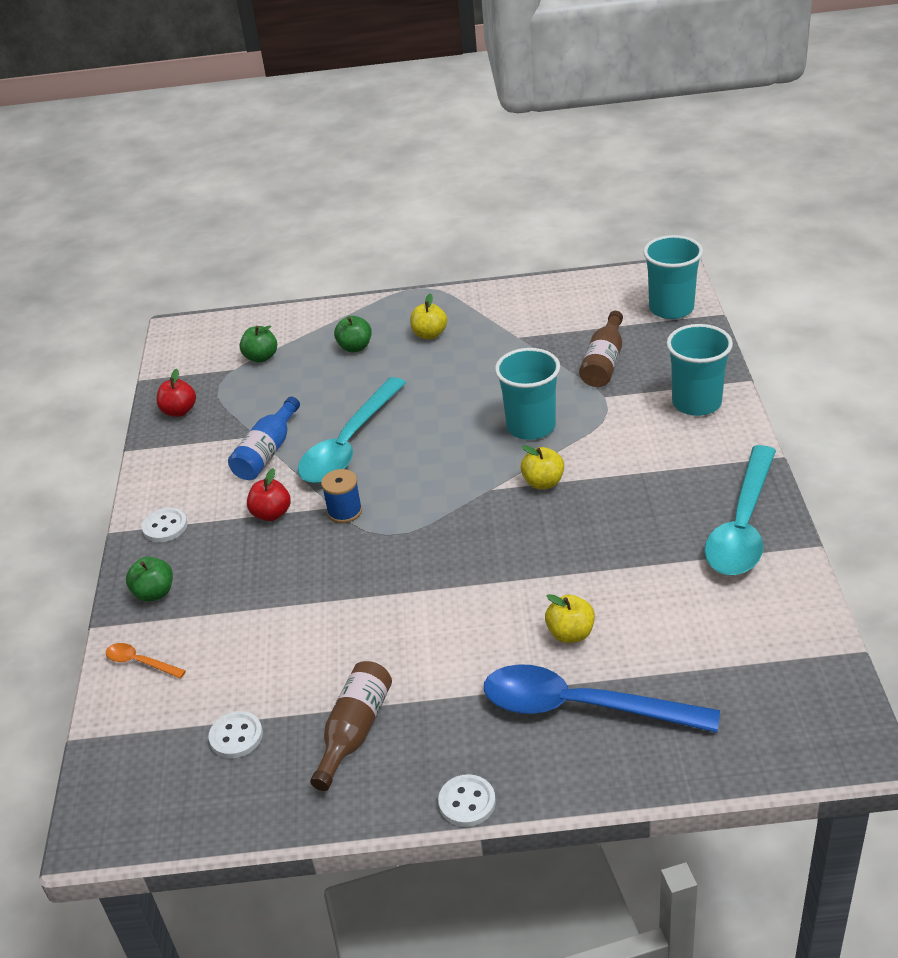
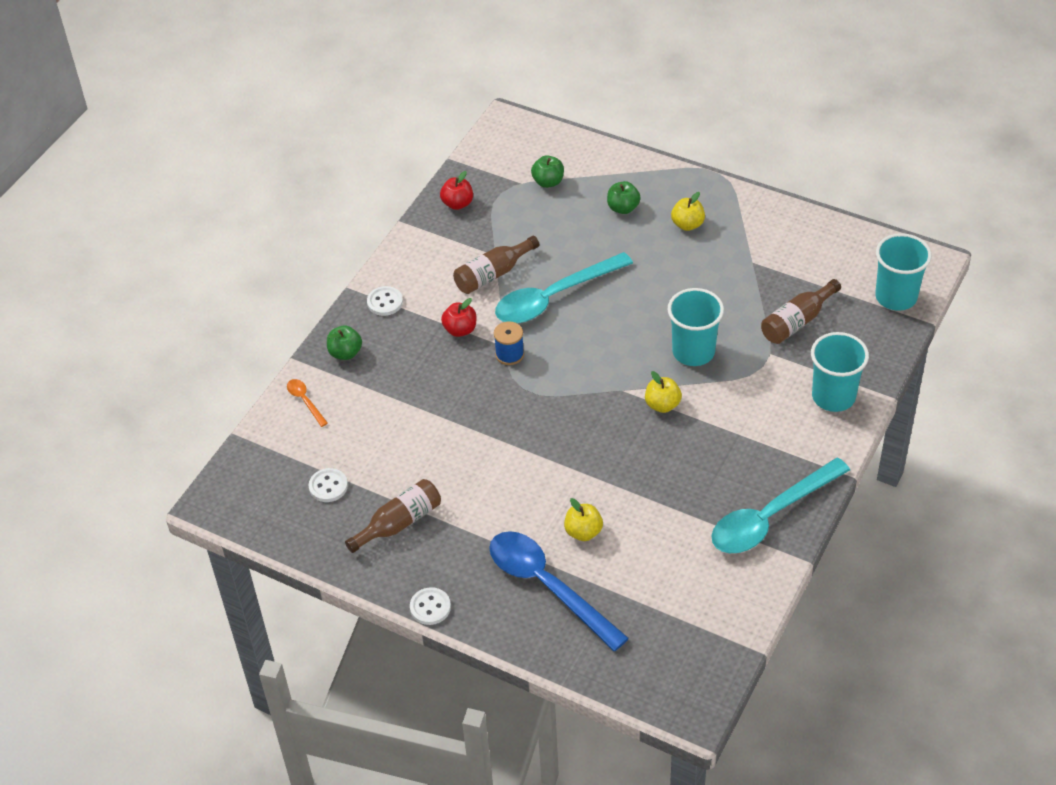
camera: 30 degrees right, 10 degrees up
(267, 452) = (493, 274): blue bottle -> brown bottle

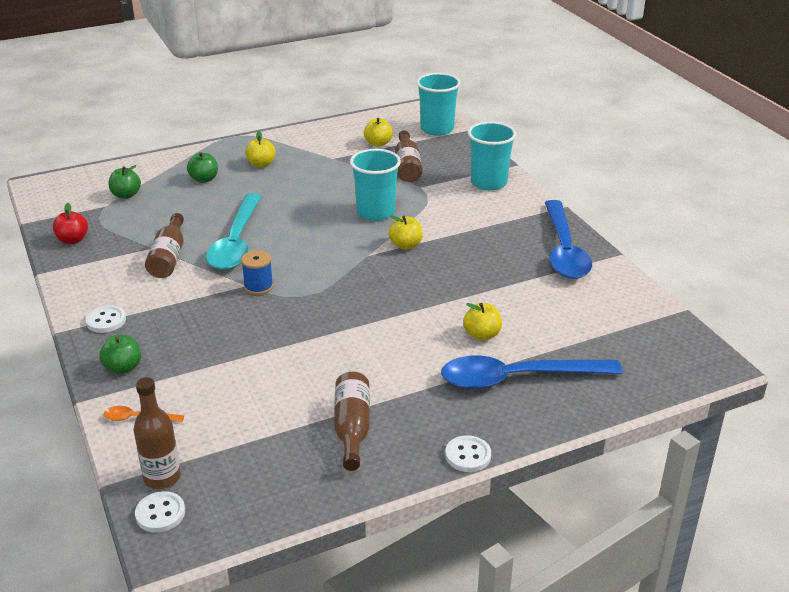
camera: 55 degrees left, 15 degrees down
(264, 457) = (162, 477): none -> brown bottle
(328, 486) = (254, 452): white button -> white button (160, 513)
(460, 330) = (197, 297): red apple -> none
(770, 516) = (564, 250): turquoise spoon -> blue spoon
(816, 274) = (378, 143): none -> yellow apple

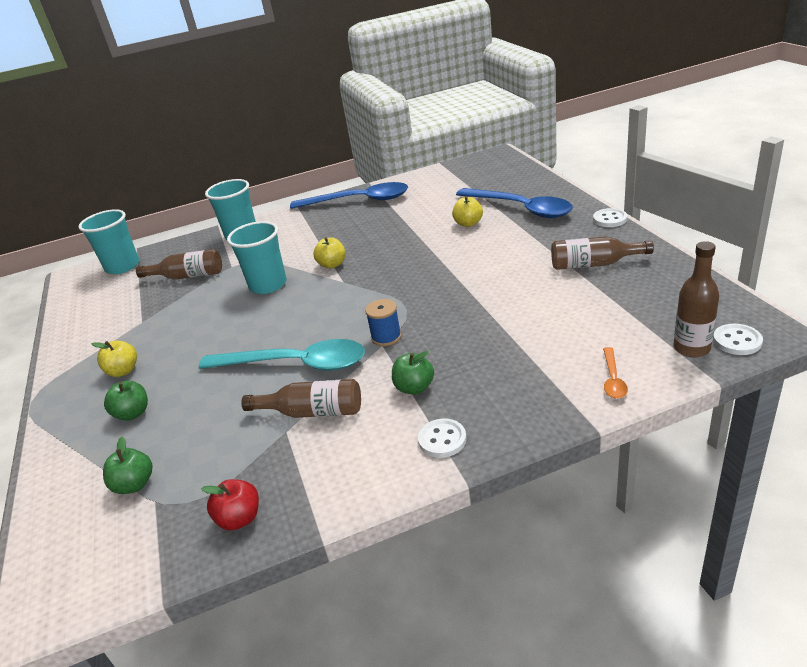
camera: 80 degrees left, 0 degrees up
(123, 368) = (532, 406): green apple -> green apple (414, 388)
(378, 143) = (129, 296): yellow apple -> none
(517, 378) = (520, 208): blue spoon -> blue spoon turned 45 degrees counterclockwise

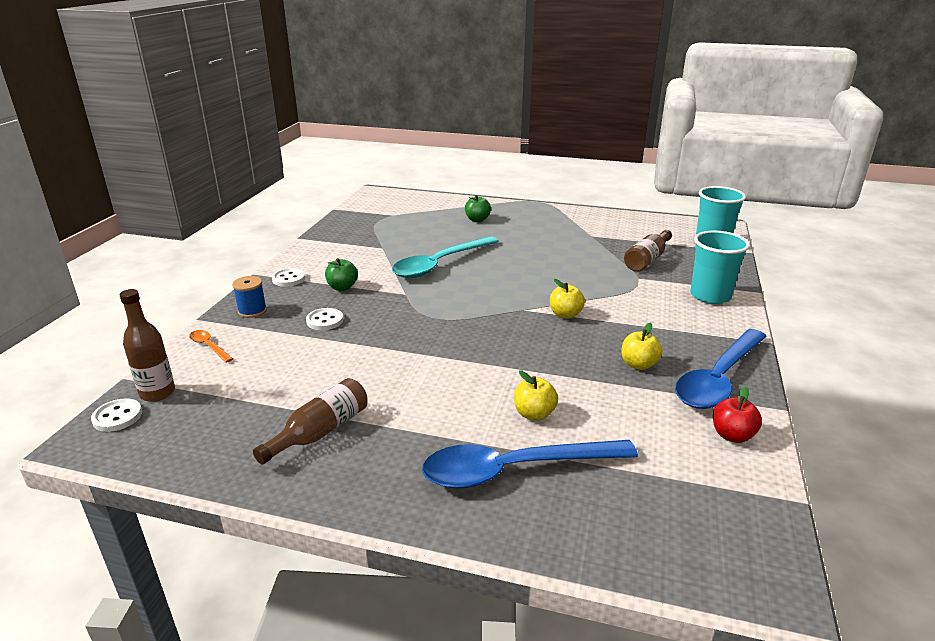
camera: 120 degrees right, 5 degrees down
(123, 371) = (530, 223): yellow apple -> yellow apple (638, 364)
(135, 484) = (414, 213): green apple -> none
(240, 518) = (345, 227): red apple -> red apple (732, 435)
(268, 285) = (574, 282): turquoise cup -> none
(312, 412) = (383, 257): brown bottle -> none
(386, 337) = (411, 298): blue spool -> blue spool (252, 311)
(609, 219) = (372, 513): white button -> white button (325, 320)

